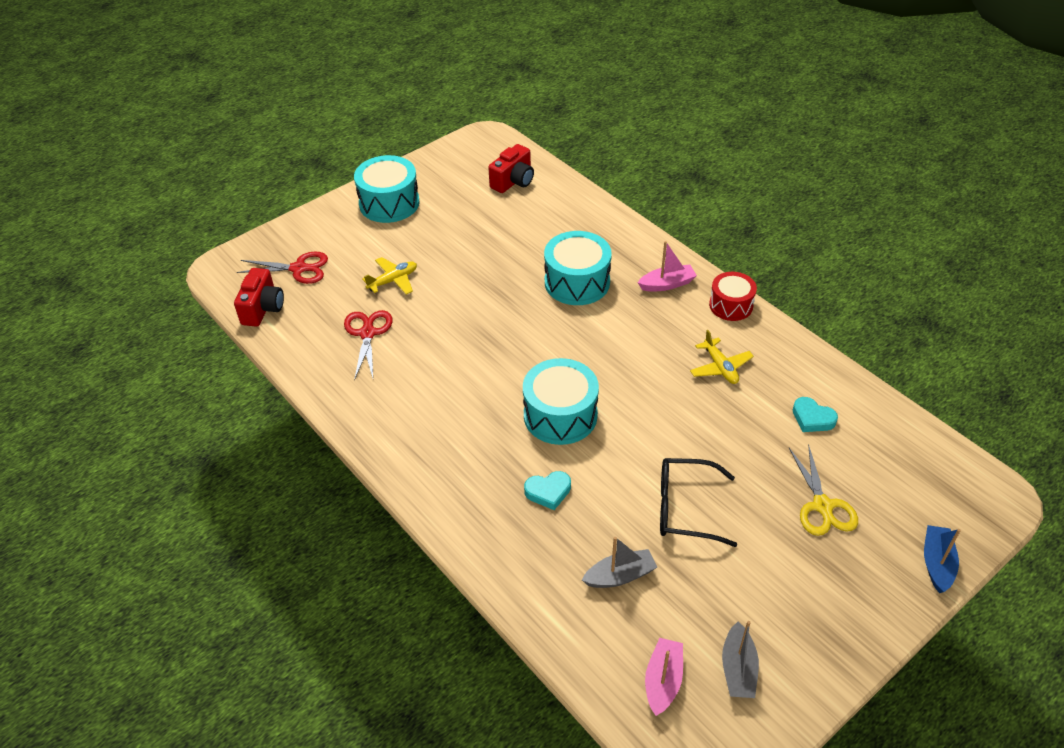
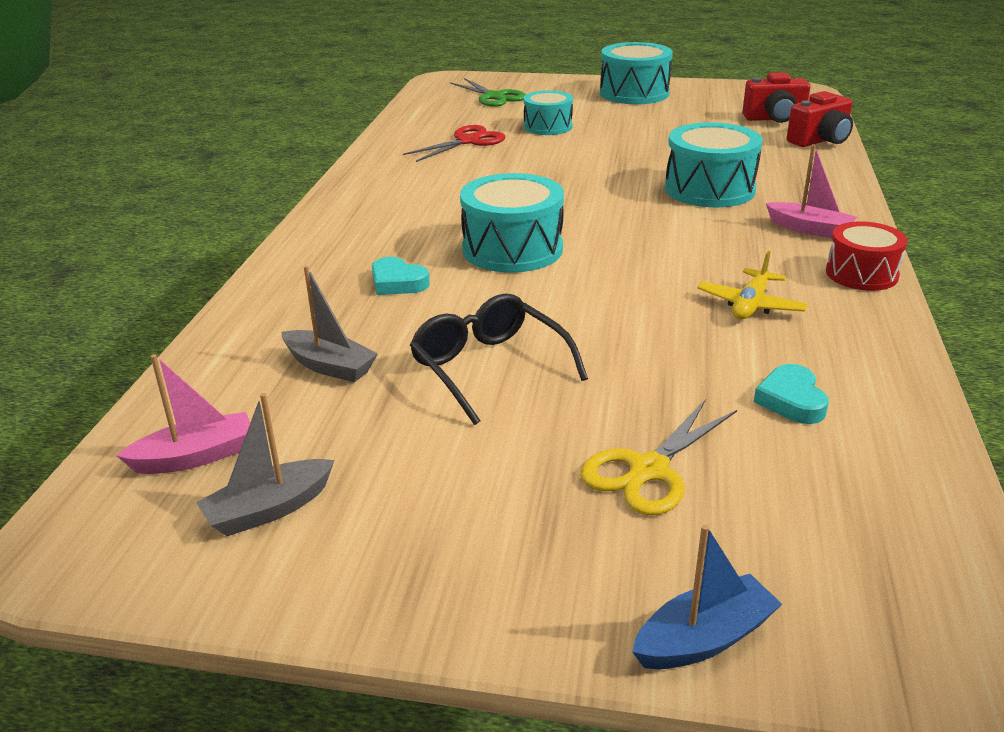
camera: 50 degrees right, 15 degrees down
(263, 309) = (428, 103): red camera -> red camera (820, 141)
(298, 268) = (494, 97): red scissors -> green scissors
(393, 280) = (548, 127): yellow plane -> turquoise drum

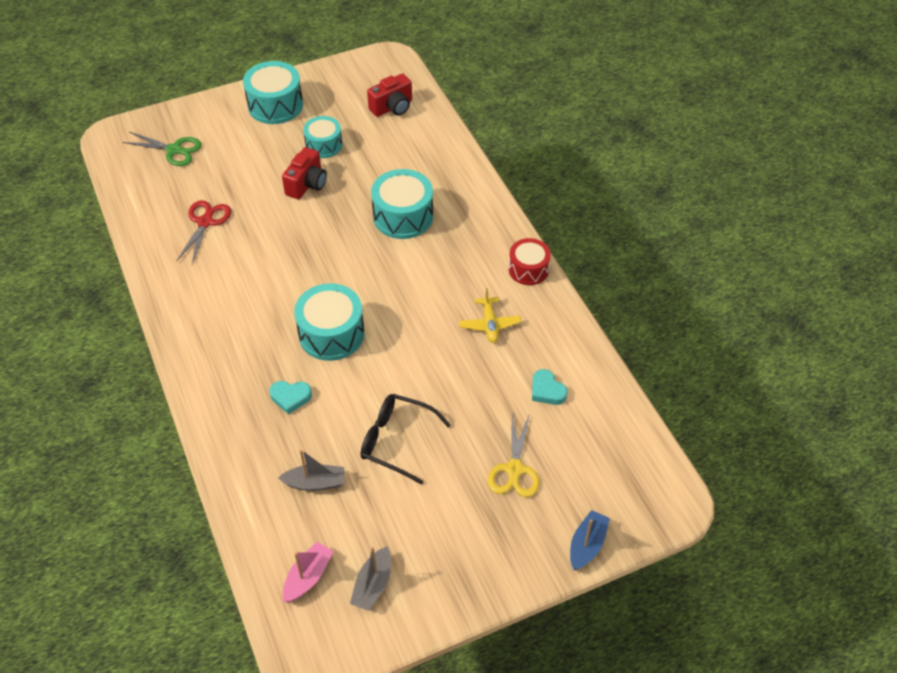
camera: 35 degrees left, 20 degrees up
(548, 127) = (247, 179): turquoise drum -> turquoise drum (324, 145)
(809, 229) = (481, 236): pink boat -> none
(820, 141) = (436, 127): red camera -> red camera (307, 184)

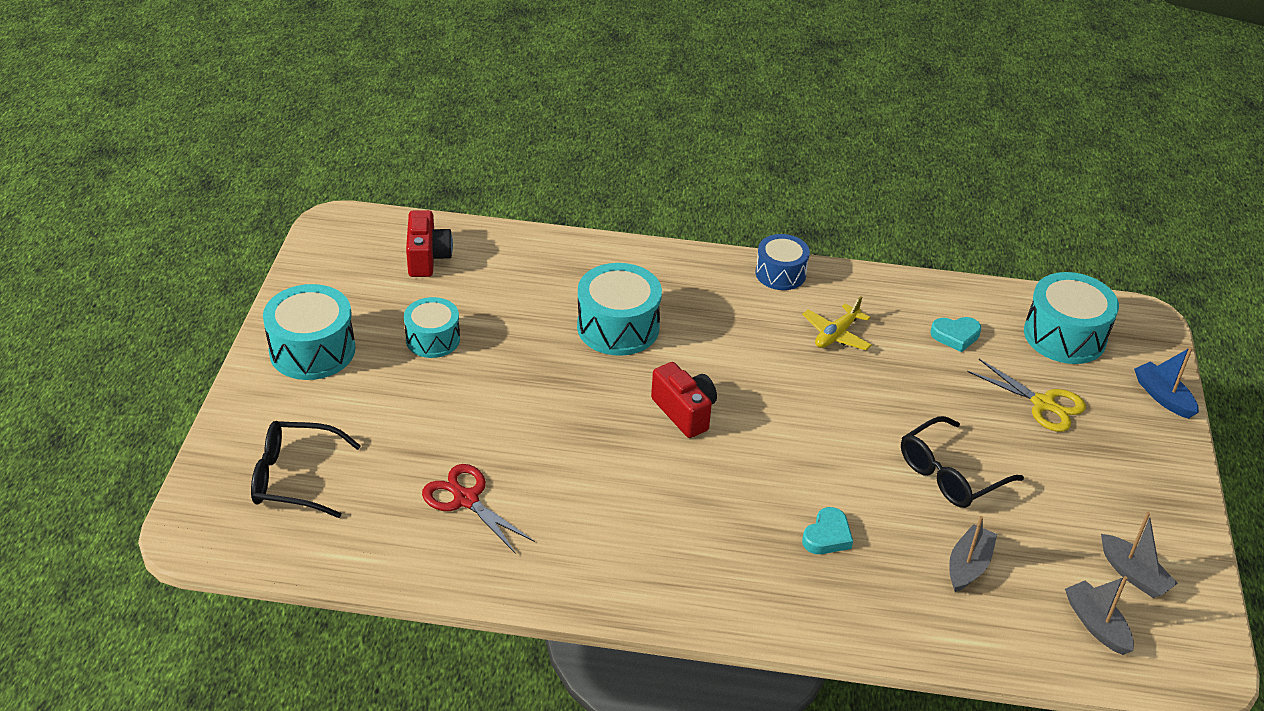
camera: 60 degrees left, 10 degrees down
(174, 150) = (294, 478): green scissors -> black glasses
(307, 184) = (488, 381): red camera -> red camera (684, 412)
(308, 577) = (1096, 624): pink boat -> grey boat
(331, 334) = (754, 461): turquoise drum -> turquoise drum (1064, 336)
(489, 324) = (836, 335): yellow plane -> yellow plane turned 105 degrees clockwise
(528, 269) = (780, 273): red drum -> blue drum

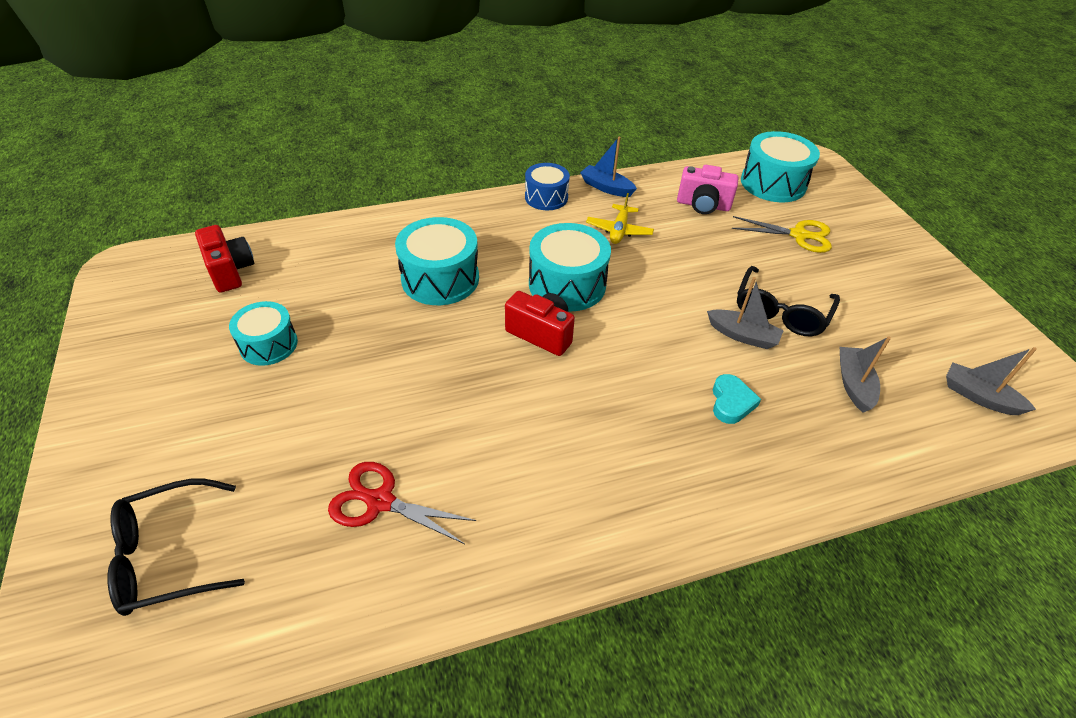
camera: 25 degrees left, 5 degrees up
(312, 350) = (140, 398): turquoise drum -> turquoise drum (567, 284)
(955, 336) = (703, 205): turquoise heart -> pink camera
(1133, 574) = (965, 343): grey boat -> grey boat (742, 335)
(1163, 397) = (867, 205): blue boat -> blue boat (606, 187)

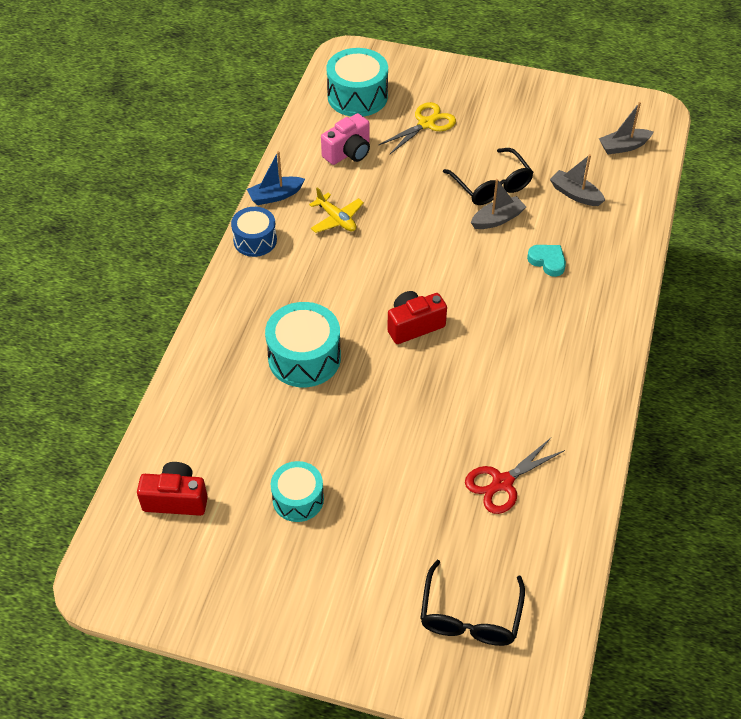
camera: 55 degrees left, 5 degrees up
(567, 284) = (373, 284): turquoise drum -> none

